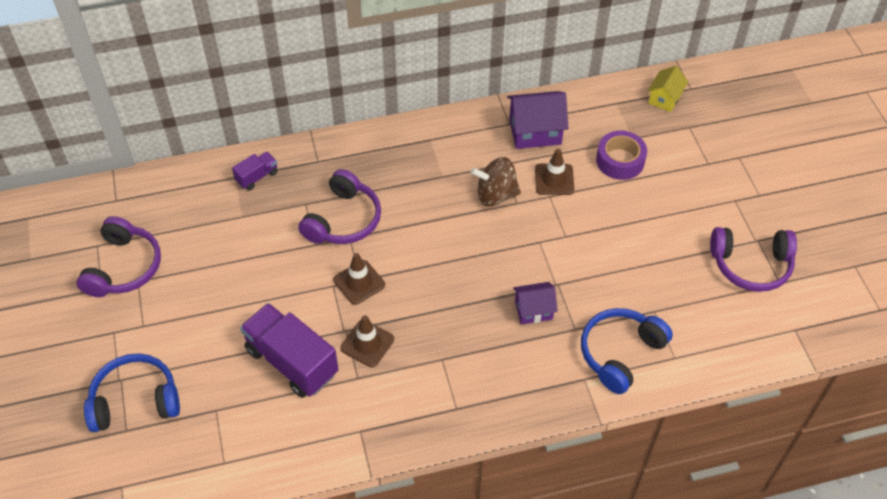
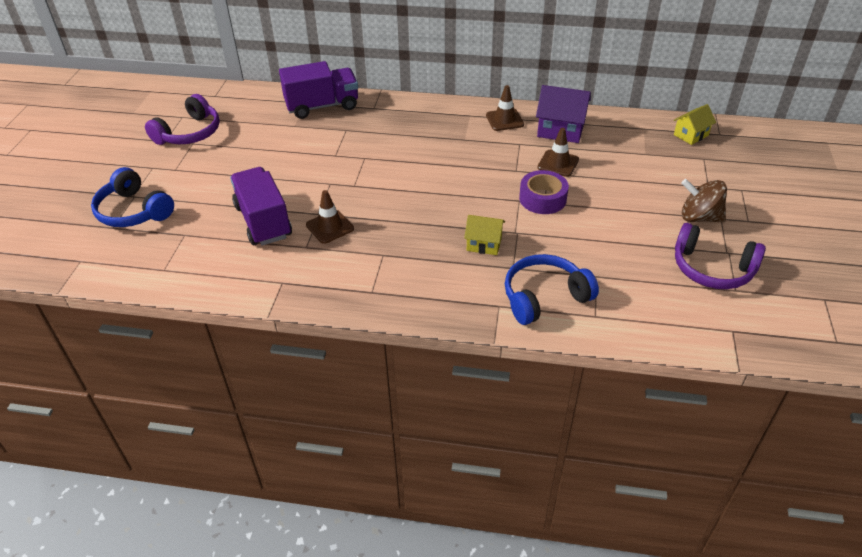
camera: 25 degrees right, 10 degrees down
(135, 400) = (133, 211): blue headphones -> blue headphones turned 150 degrees counterclockwise
(257, 177) = (322, 106): purple truck -> purple truck, size x2.06
(343, 220) = (367, 146): purple headphones -> none
(359, 282) = (351, 187): brown traffic cone -> brown traffic cone (504, 120)
(495, 195) = (501, 161): brown spinning top -> brown spinning top (699, 217)
(533, 310) = (484, 244): purple house -> yellow house
(620, 161) = (625, 165): purple tape -> purple tape (542, 199)

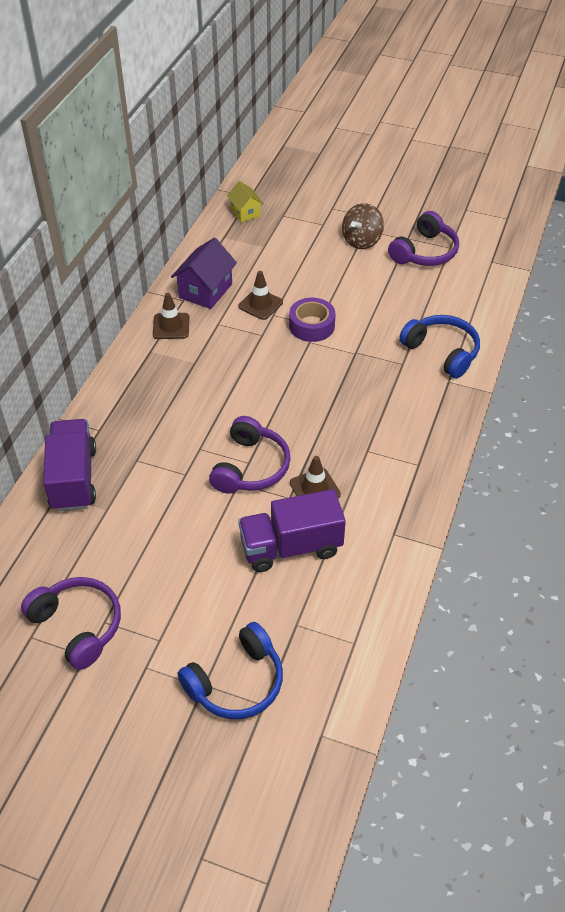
camera: 80 degrees left, 5 degrees up
(349, 187) = (251, 467): none -> purple headphones
(484, 244) = (367, 377): yellow house -> none
(544, 297) = (442, 352): blue headphones -> blue headphones turned 150 degrees clockwise

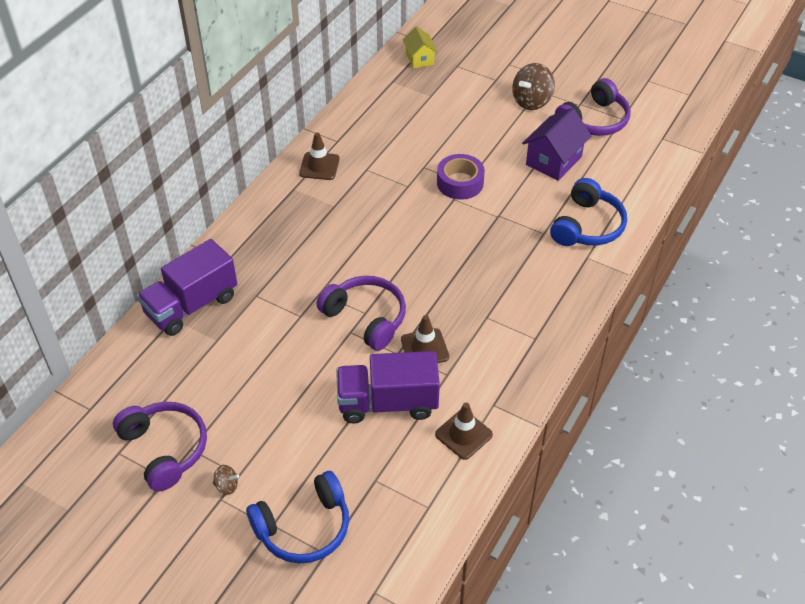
camera: 10 degrees right, 0 degrees up
(73, 479) = (191, 305): purple truck -> purple truck turned 135 degrees counterclockwise
(149, 653) = (227, 486): none -> brown spinning top
(205, 291) = (361, 134): purple house -> purple house (554, 160)
(251, 467) = (366, 318): purple headphones -> purple headphones turned 75 degrees counterclockwise
(260, 304) = (413, 155): brown traffic cone -> brown traffic cone (463, 434)
(442, 352) = (587, 226): blue headphones -> blue headphones turned 60 degrees clockwise

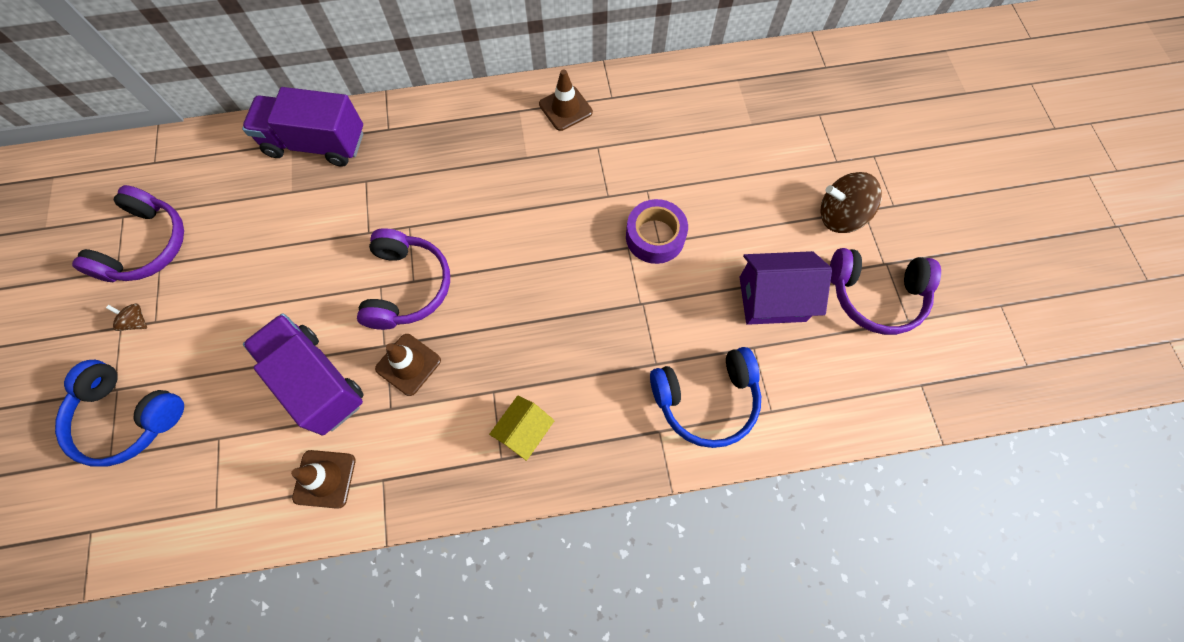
camera: 50 degrees right, 20 degrees up
(227, 486) = (136, 321): brown spinning top -> brown spinning top turned 150 degrees clockwise
(419, 59) = (794, 77): yellow house -> yellow house (524, 431)

